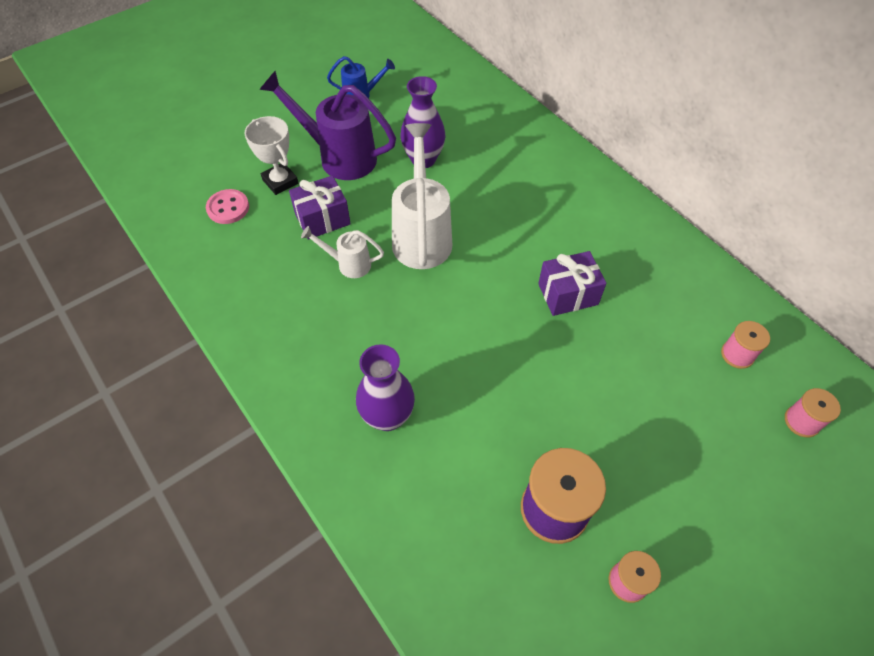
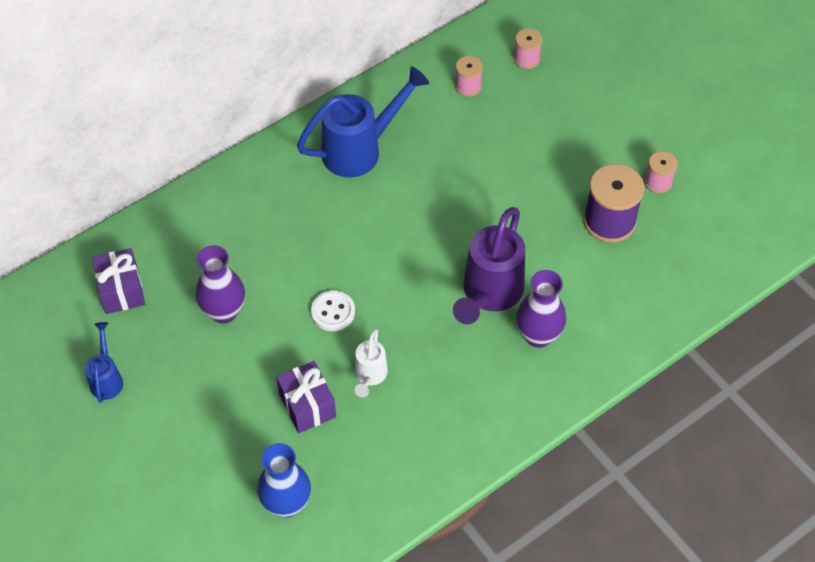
camera: 90 degrees left, 0 degrees up
(228, 208) = (286, 504): pink button -> blue vase
(280, 181) = (248, 454): white trophy -> none
(339, 156) = (212, 396): purple watering can -> purple watering can (489, 295)
(422, 235) = (333, 312): white watering can -> white button
(568, 294) = (407, 195): purple gift -> purple gift (121, 290)
(623, 253) = (361, 149): none -> blue watering can

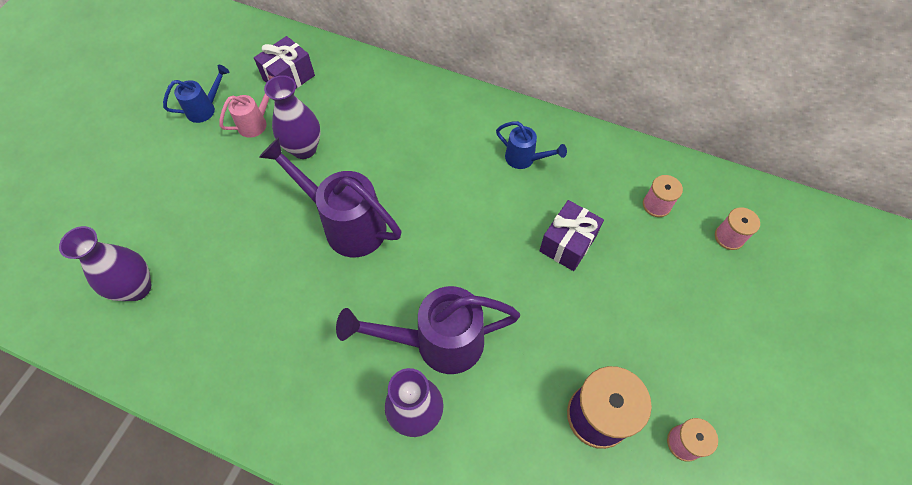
camera: 60 degrees right, 5 degrees up
(160, 339) = (257, 122): none -> pink watering can
(286, 504) = (137, 288): blue vase -> purple vase
(307, 405) = (242, 253): purple gift -> purple gift (567, 244)
(333, 312) = (346, 224): white button -> purple watering can
(361, 149) = (525, 159): blue watering can -> blue watering can, size x0.52
(369, 376) = (294, 286): white watering can -> none

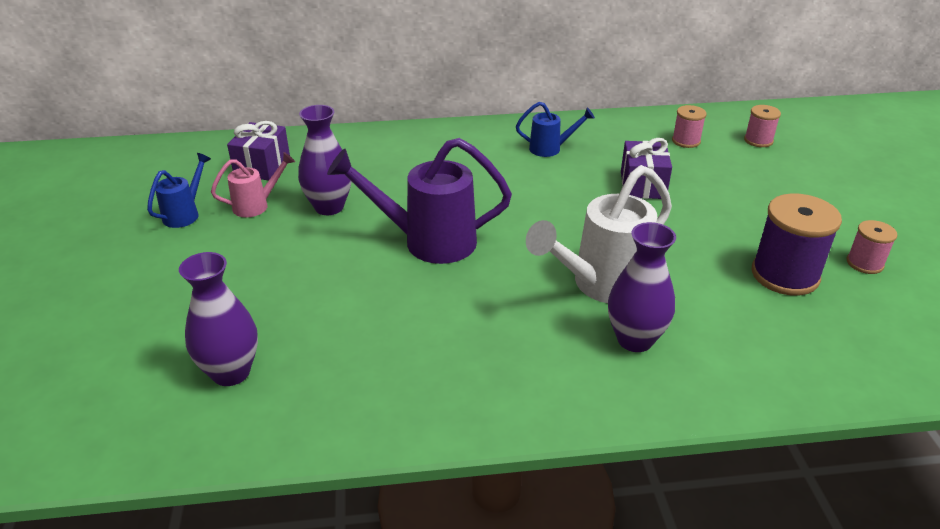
camera: 30 degrees left, 25 degrees down
(257, 122) = (257, 205): pink watering can -> pink watering can turned 45 degrees clockwise
(437, 342) = (600, 285): purple watering can -> white watering can

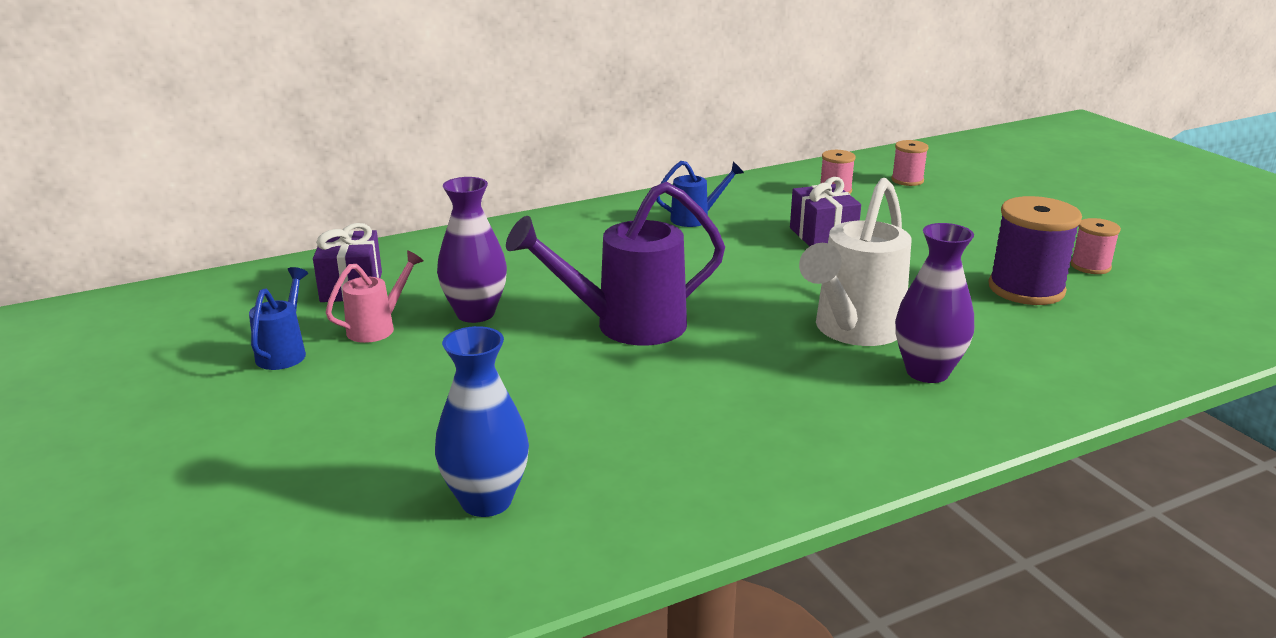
camera: 20 degrees left, 10 degrees down
(231, 372) = (486, 501): purple vase -> blue vase

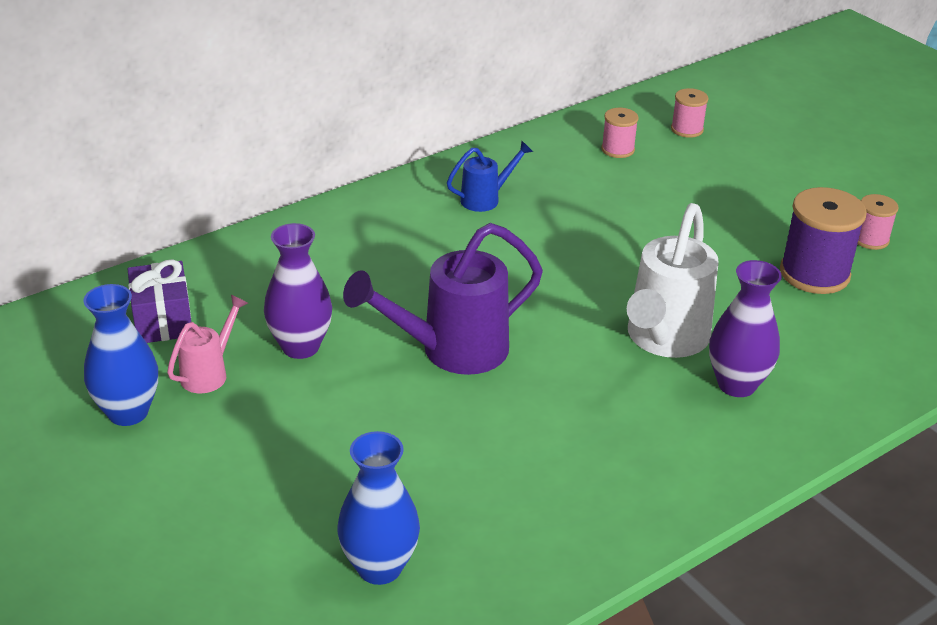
camera: 10 degrees left, 10 degrees up
(284, 352) = (128, 412): blue watering can -> blue vase
(822, 236) = (615, 215): purple gift -> none

